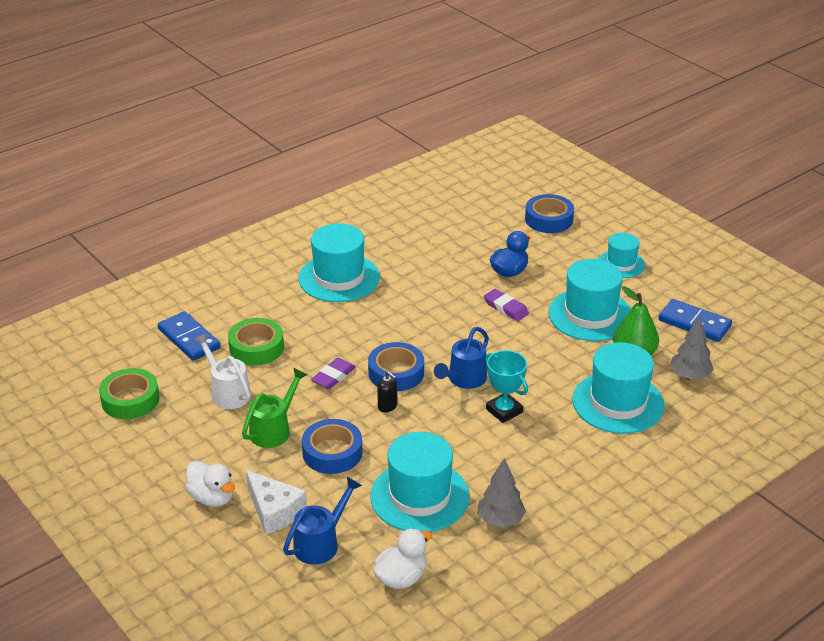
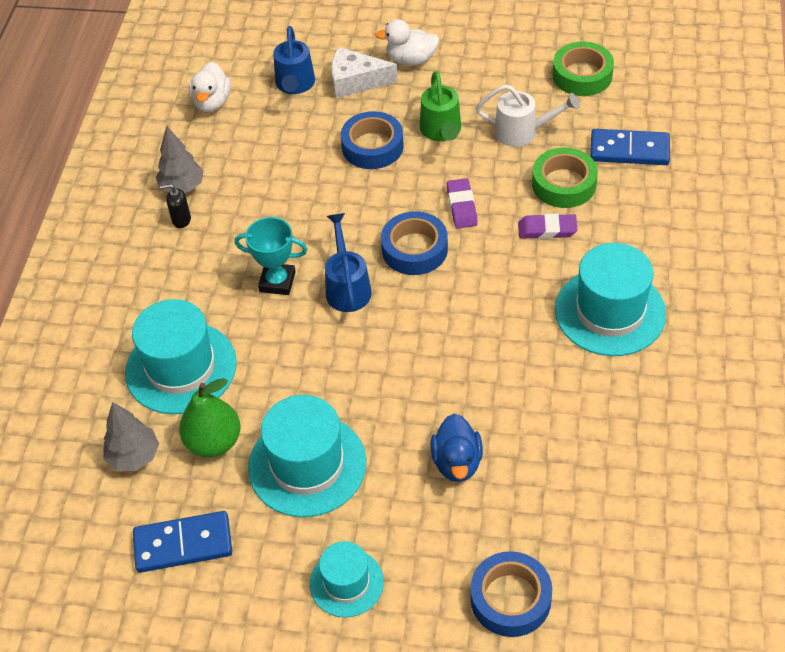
camera: 140 degrees right, 15 degrees up
(387, 406) = (380, 213): black soap dispenser -> black soap dispenser (181, 220)
(419, 496) = (264, 162): turquoise hat -> none
(506, 308) = (403, 404): purple eraser -> purple eraser (547, 229)

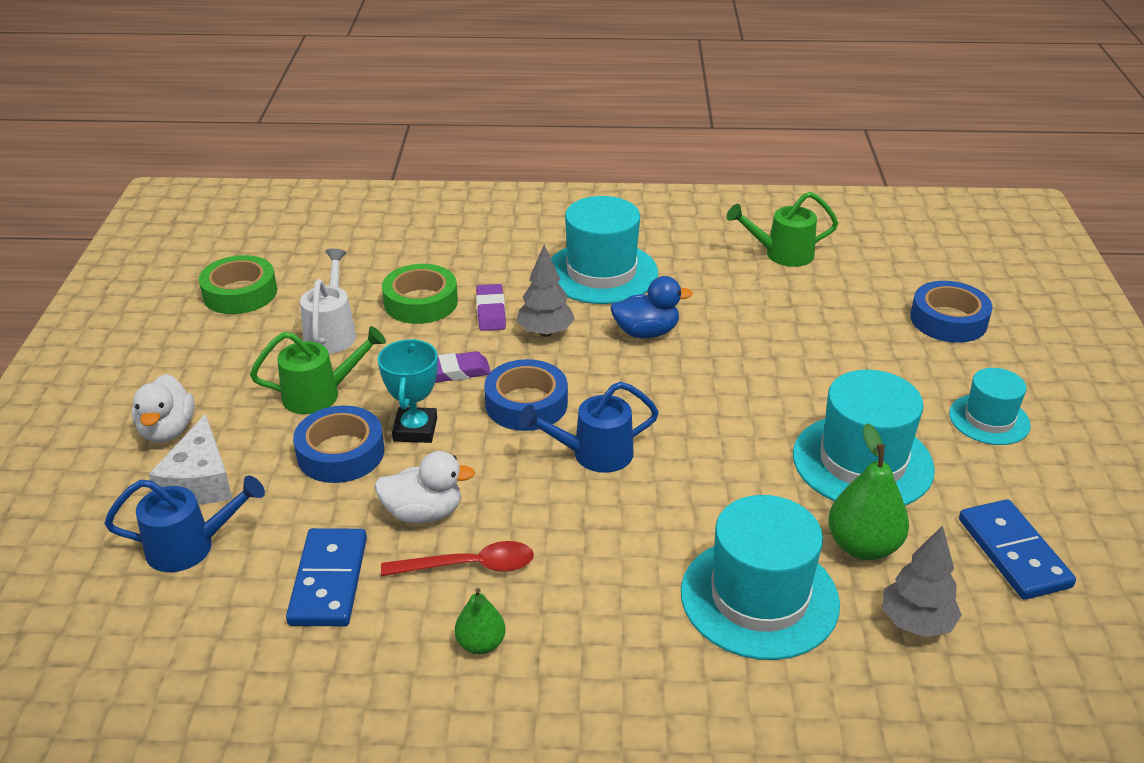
camera: 100 degrees left, 15 degrees down
(181, 220) = (481, 644): black soap dispenser -> green pear
(182, 187) = (408, 655): grey tree -> grey tree (545, 332)
(212, 102) = (207, 647): white duck -> white duck (423, 513)
(247, 215) = (469, 566): none -> red spoon
(277, 282) = (593, 519): turquoise trophy -> turquoise trophy (415, 430)
(457, 462) = (815, 357): blue duck -> blue duck (646, 332)
(629, 150) = (372, 262): blue domino -> blue domino (329, 581)
(645, 470) = (782, 254): none -> green watering can

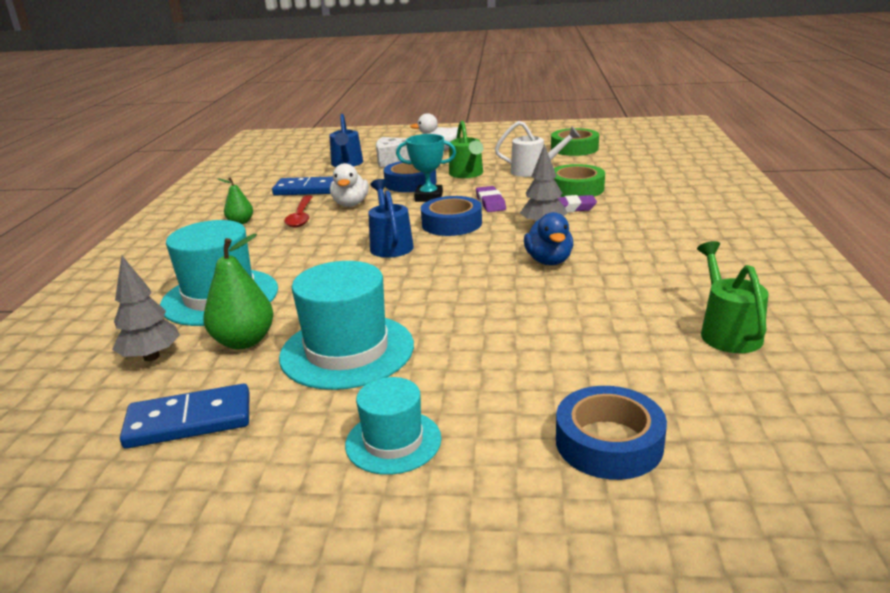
camera: 95 degrees right, 10 degrees down
(601, 272) = (643, 243): turquoise hat -> none

